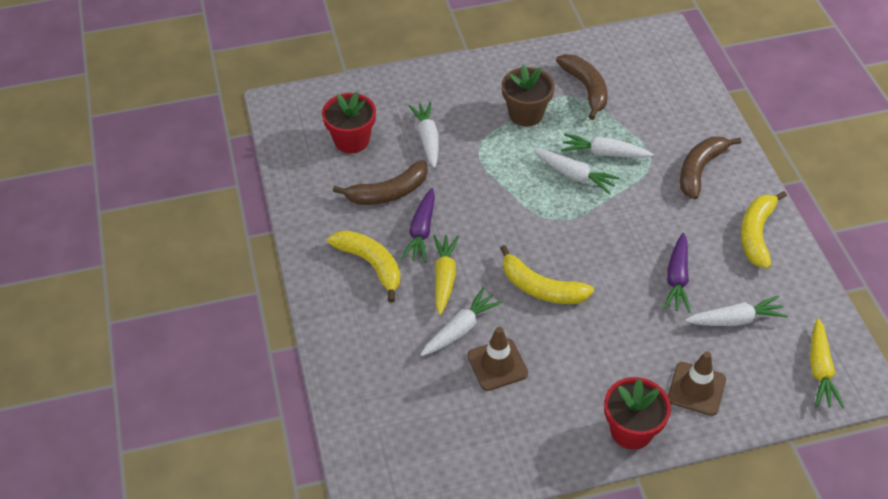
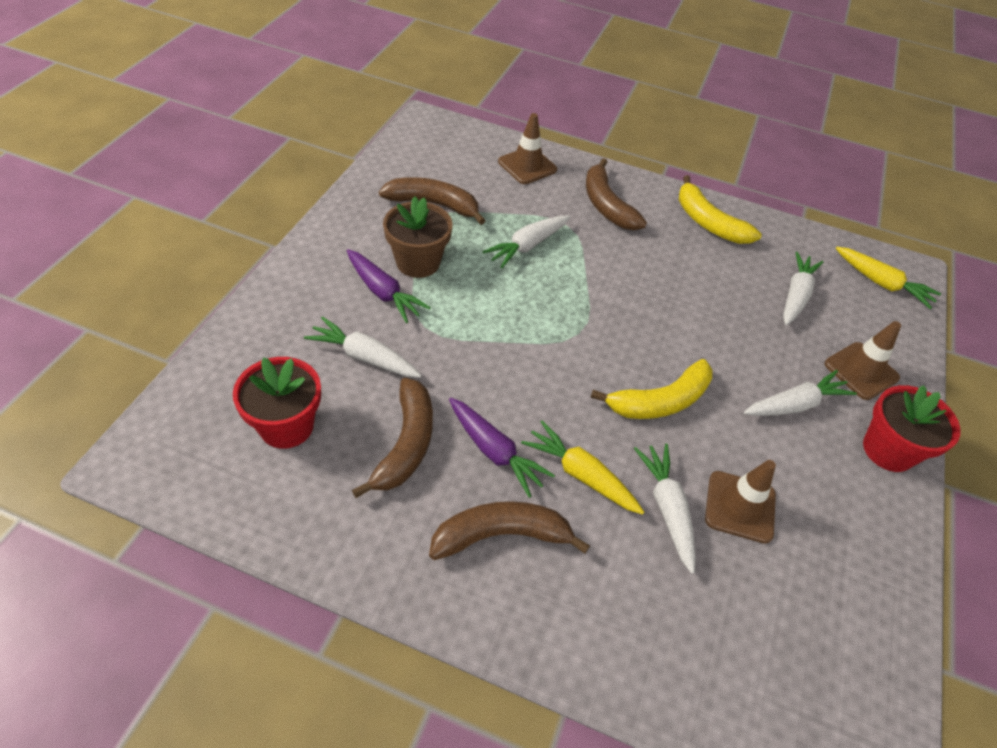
camera: 60 degrees left, 0 degrees up
(371, 265) = (501, 535): yellow banana -> brown banana
(574, 175) = (535, 282): white carrot -> white carrot (795, 405)
(677, 279) = (722, 300): purple carrot -> purple carrot (383, 292)
(687, 108) = (527, 166): none -> brown traffic cone

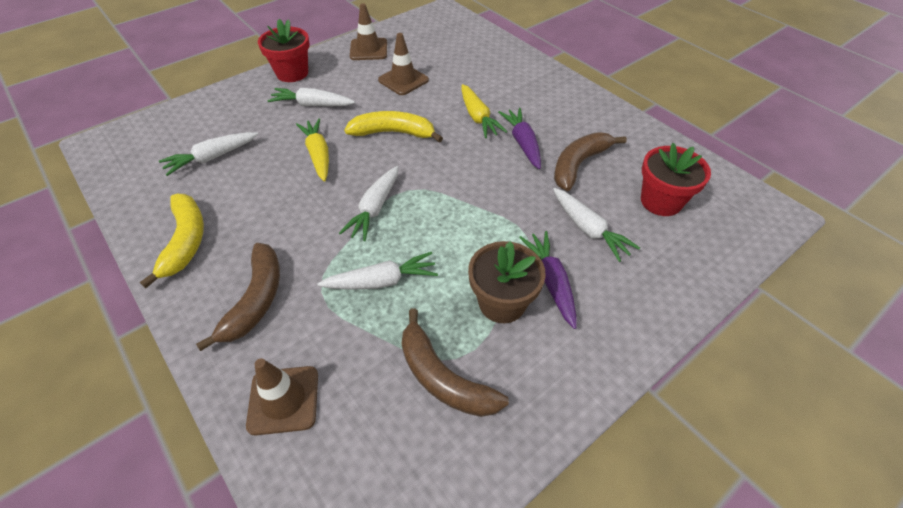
camera: 145 degrees left, 0 degrees up
(501, 535) = (542, 109): brown banana -> none
(667, 508) = (443, 91): white carrot -> white carrot (374, 209)
(861, 371) = (245, 105): brown traffic cone -> brown traffic cone (368, 49)
(881, 283) = (136, 143): yellow carrot -> yellow carrot (318, 155)

